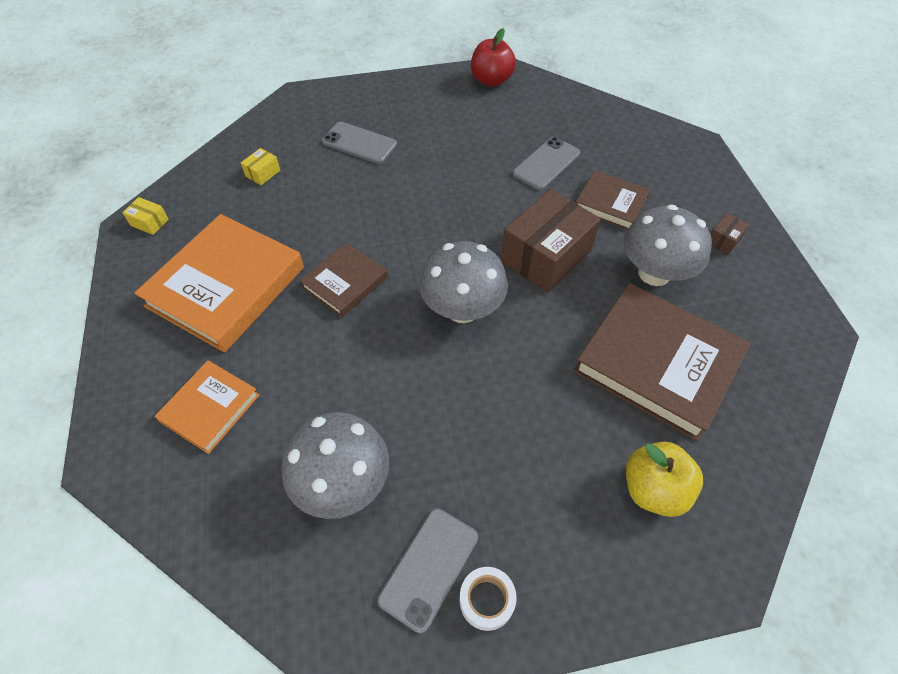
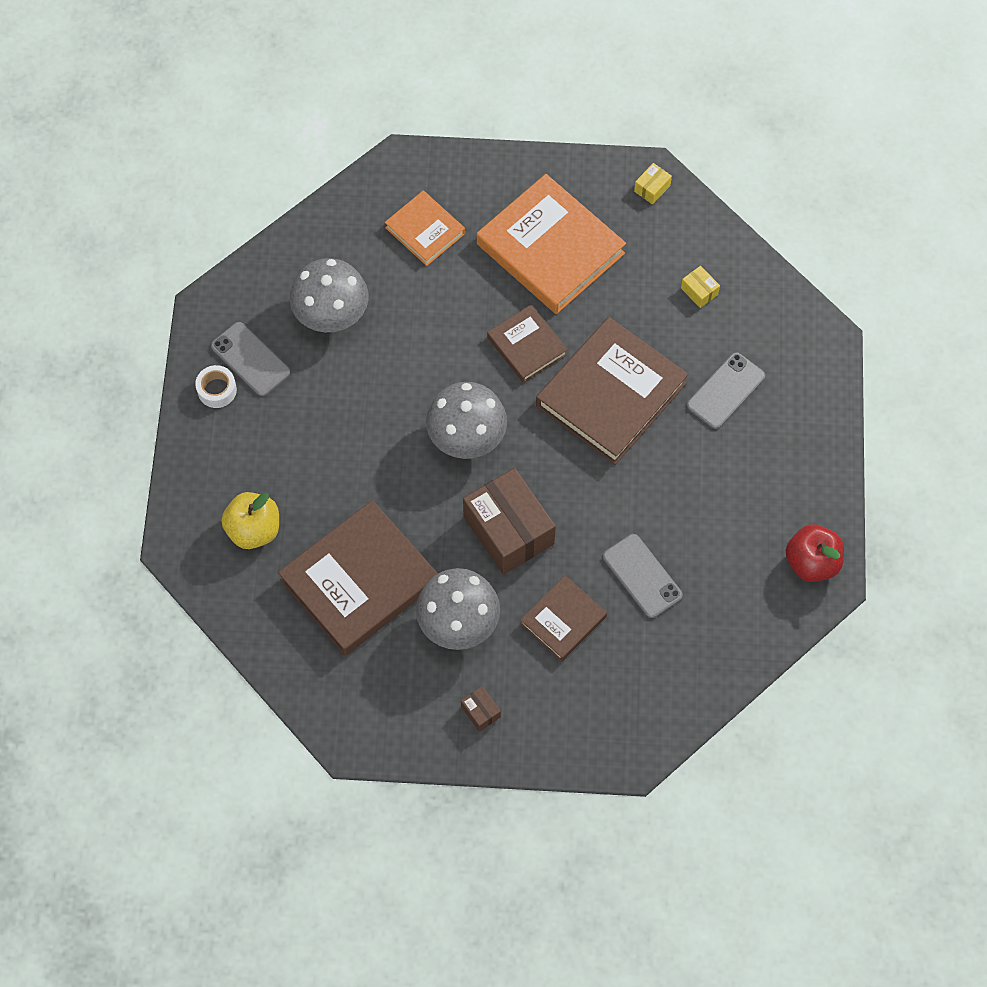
camera: 105 degrees right, 10 degrees up
(382, 212) = (610, 394): none -> brown book

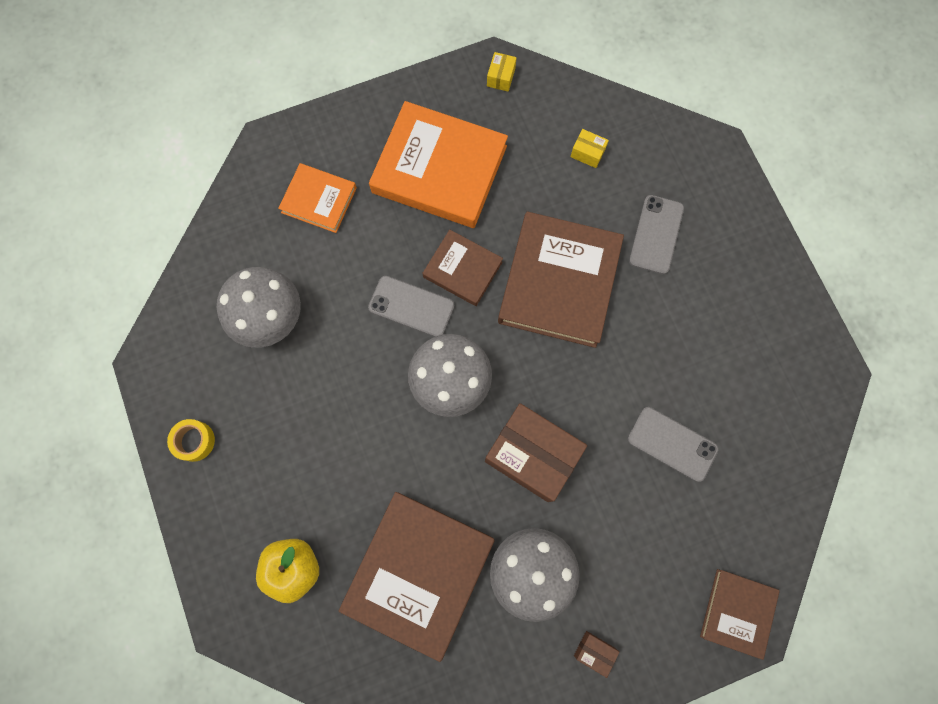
camera: 25 degrees left, 10 degrees up
(217, 390) = (194, 441): white tape -> yellow tape
(250, 359) = (213, 395): grey phone -> grey phone (411, 306)
(563, 620) = (624, 521): brown book -> brown book (737, 612)
(812, 562) = (810, 361): red apple -> none

